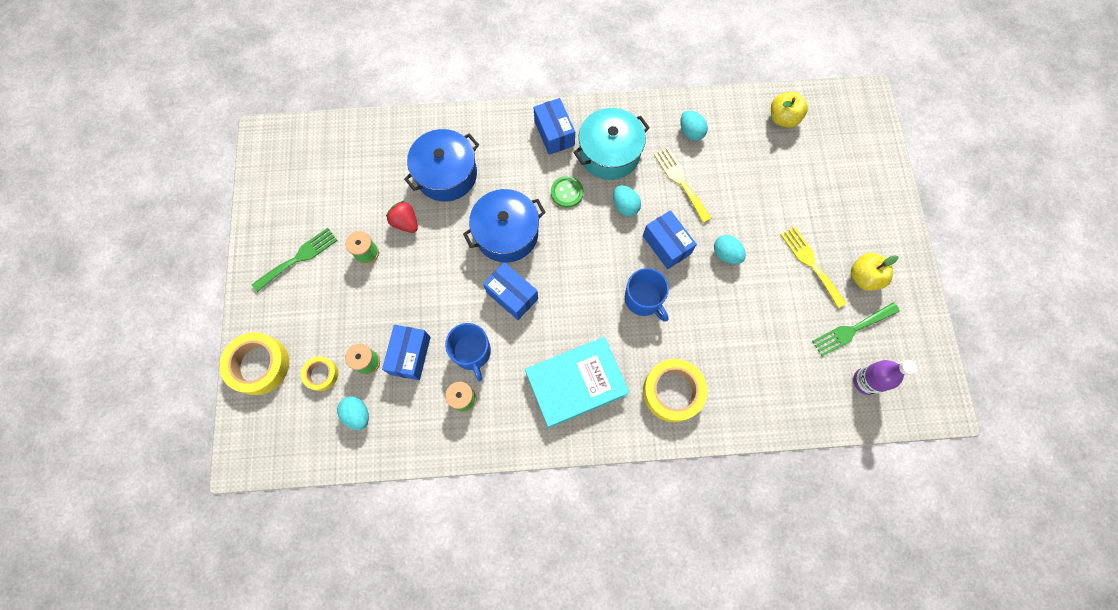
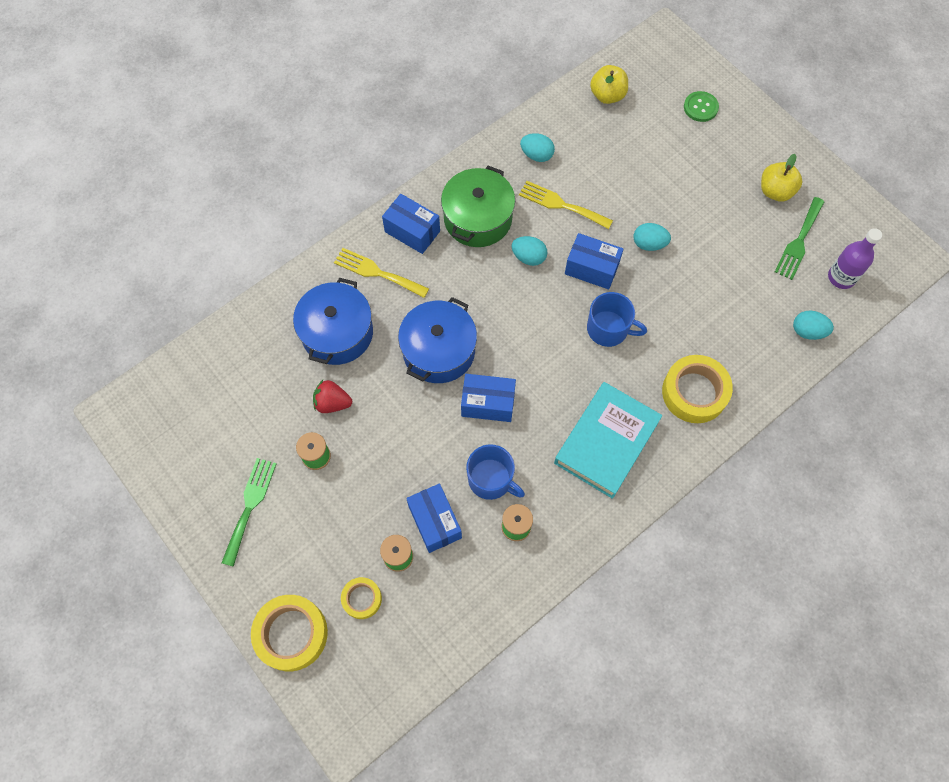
camera: 35 degrees left, 5 degrees down
(357, 414) = (427, 610): turquoise egg -> turquoise egg (807, 331)
(567, 192) = (466, 278): green button -> green button (700, 107)
(609, 153) = (478, 218): turquoise pot -> green pot
(810, 263) = (724, 207): yellow fork -> yellow fork (377, 272)

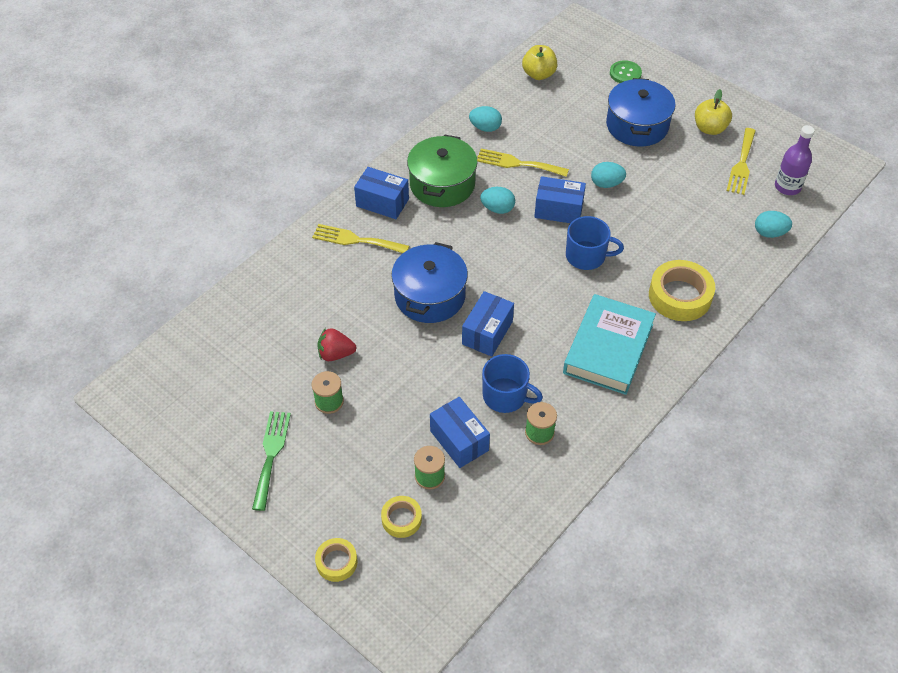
camera: 10 degrees left, 15 degrees down
(291, 634) = (336, 562): yellow tape -> yellow tape, size x0.56
(337, 333) = (328, 294): blue pot -> blue pot (637, 125)
(488, 403) = (487, 333): blue box -> blue box turned 60 degrees counterclockwise
(799, 241) = (741, 164): green fork -> yellow fork

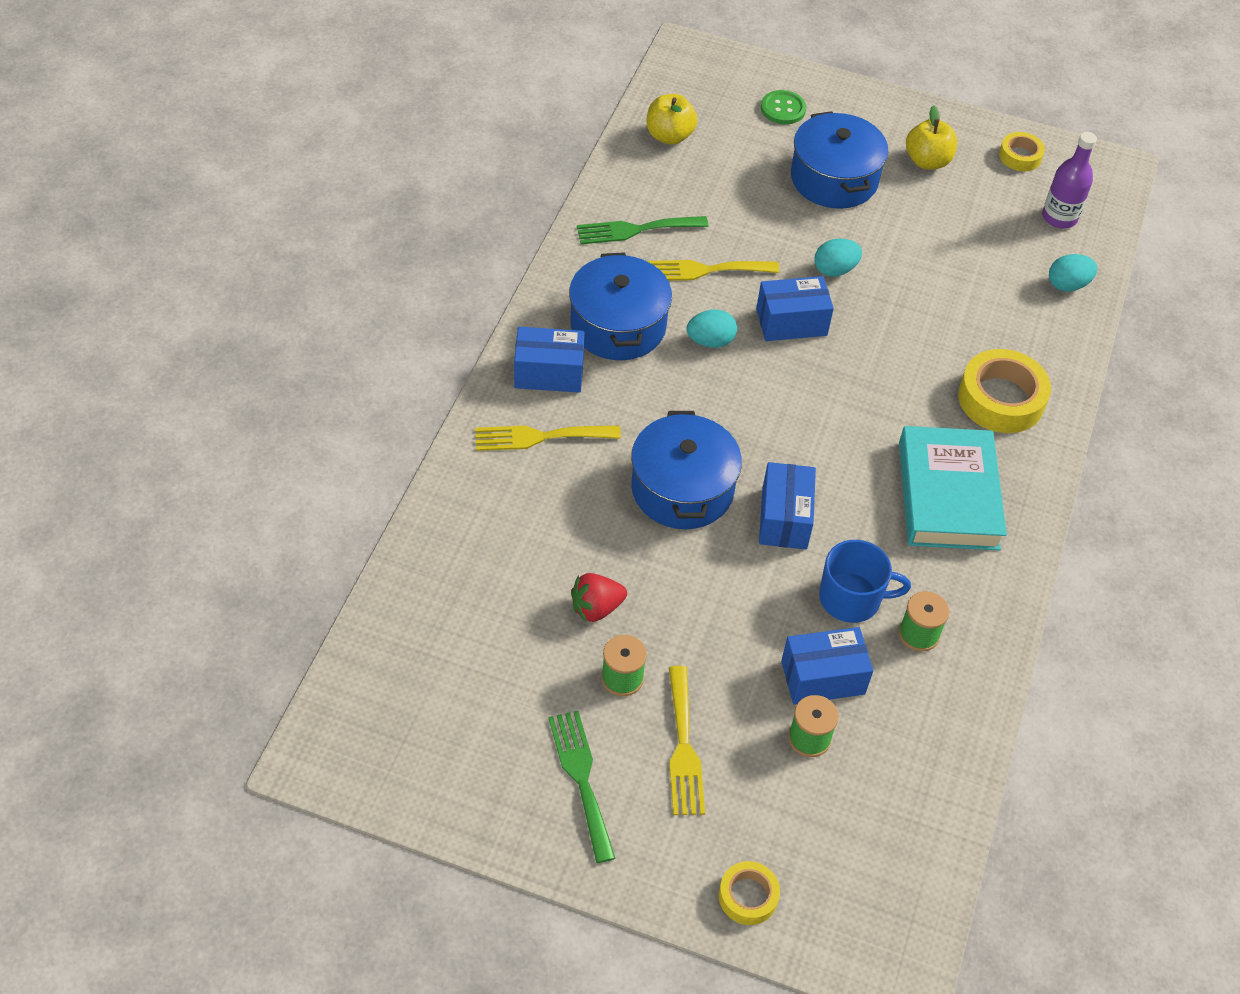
camera: 25 degrees left, 0 degrees up
(401, 519) = (802, 809): yellow tape -> yellow tape (1020, 156)
(442, 184) = (618, 325): green pot -> blue pot
(459, 440) = (822, 677): blue box -> blue box turned 45 degrees counterclockwise
(485, 128) = (636, 230): turquoise egg -> green fork
(586, 256) = (859, 376): blue mug -> none
(741, 164) = (990, 201): yellow fork -> yellow fork (683, 748)

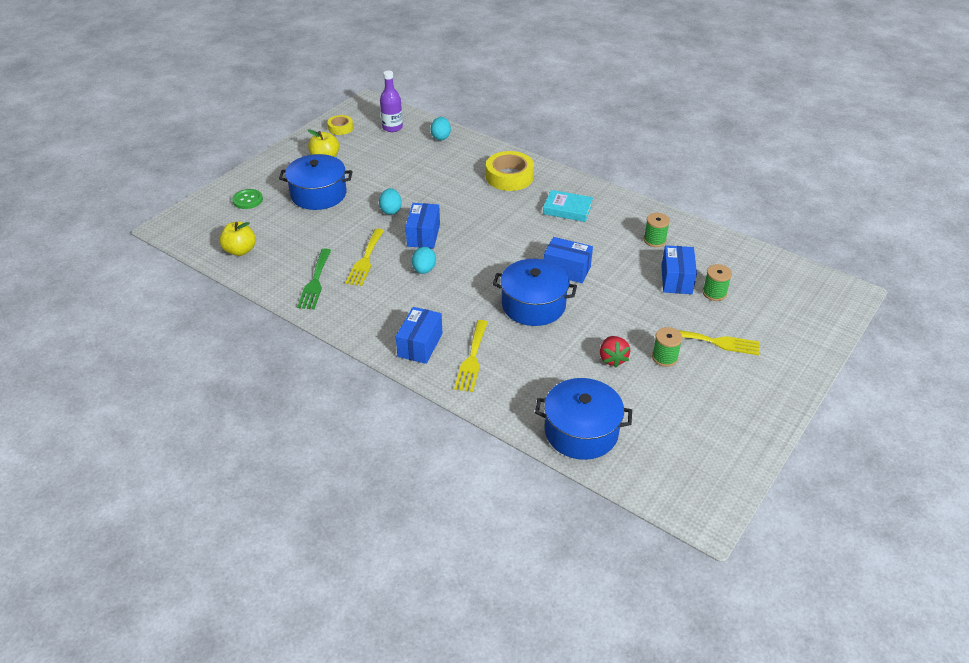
camera: 70 degrees left, 10 degrees down
(581, 778) = (731, 388): green fork -> none
(618, 325) = (393, 306): blue pot -> blue pot (581, 431)
(748, 896) = (810, 337): yellow tape -> none
(851, 598) = (627, 258): blue mug -> none
(948, 495) = (567, 209): turquoise book -> turquoise book, size x0.61

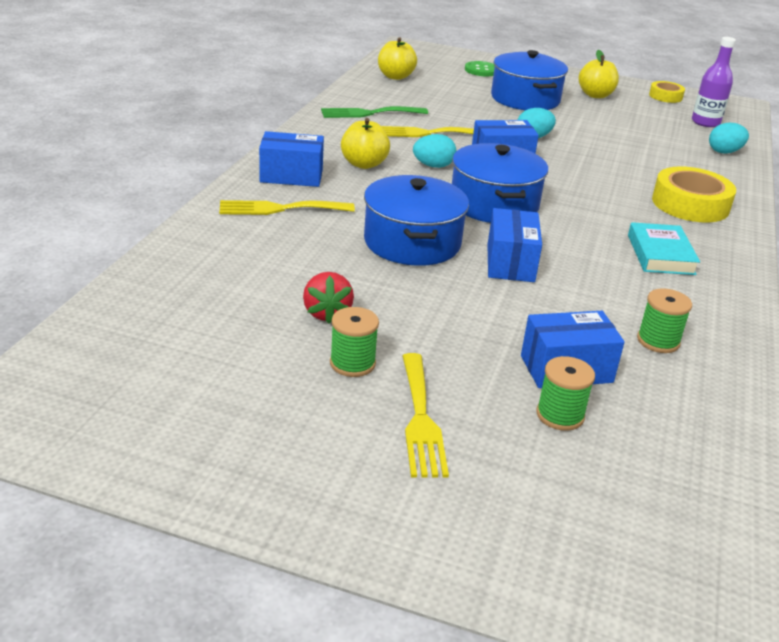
camera: 70 degrees right, 10 degrees down
(410, 303) = (364, 164): none -> yellow apple
(581, 431) = (163, 295): blue pot -> blue pot (494, 204)
(612, 359) = (327, 313): red strawberry -> red strawberry turned 75 degrees counterclockwise

